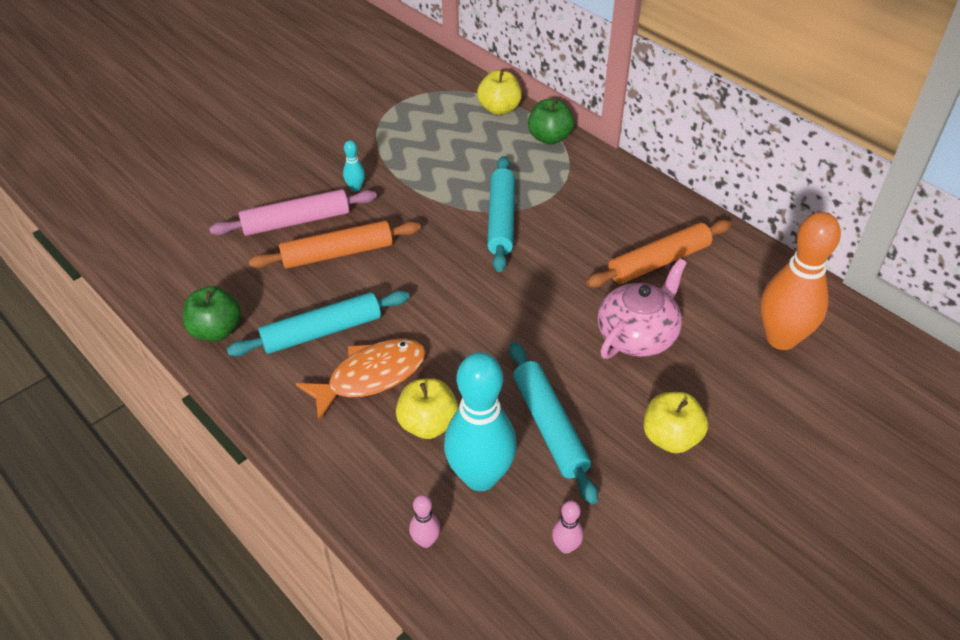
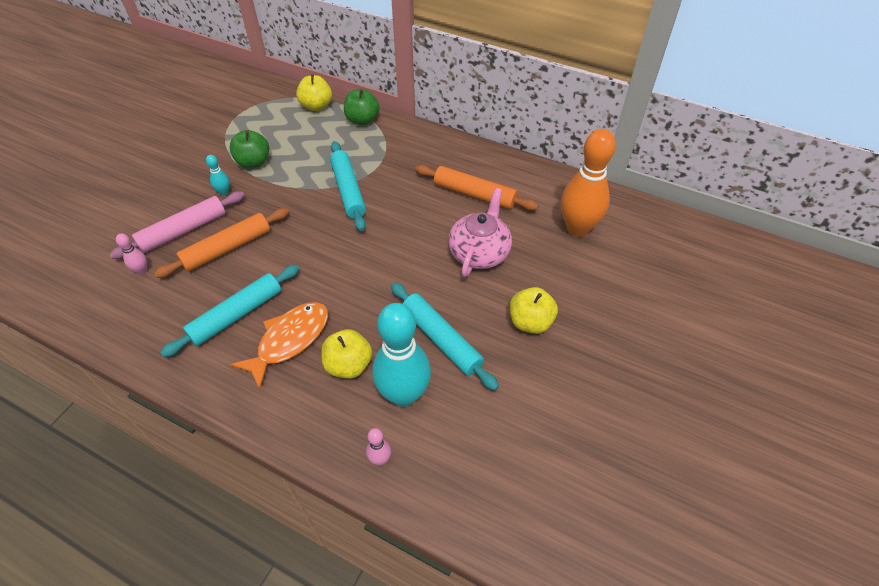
camera: 20 degrees left, 5 degrees up
(216, 330) = (145, 338): green apple -> green apple (253, 162)
(566, 546) = (486, 428): pink bowling pin -> pink bowling pin (141, 270)
(659, 262) = (474, 194): orange rolling pin -> orange rolling pin turned 75 degrees clockwise

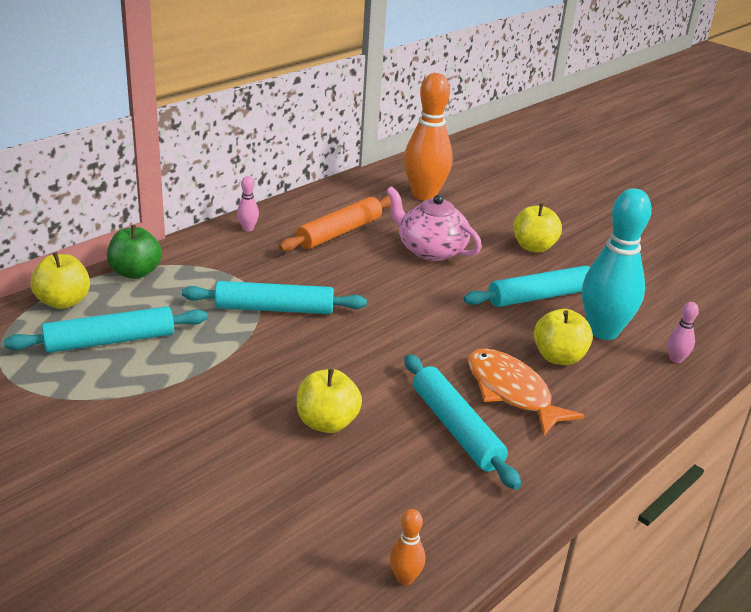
camera: 75 degrees left, 20 degrees down
(90, 317) = (405, 578): none -> orange bowling pin
(141, 270) = (328, 514): pink bowling pin -> pink bowling pin (248, 228)
(183, 230) = (262, 462): pink rolling pin -> none
(224, 192) = (200, 413): turquoise bowling pin -> none
(227, 248) = (327, 423): orange rolling pin -> yellow apple
(253, 162) = (150, 376): green apple -> none
(283, 136) = (110, 341): none -> turquoise rolling pin

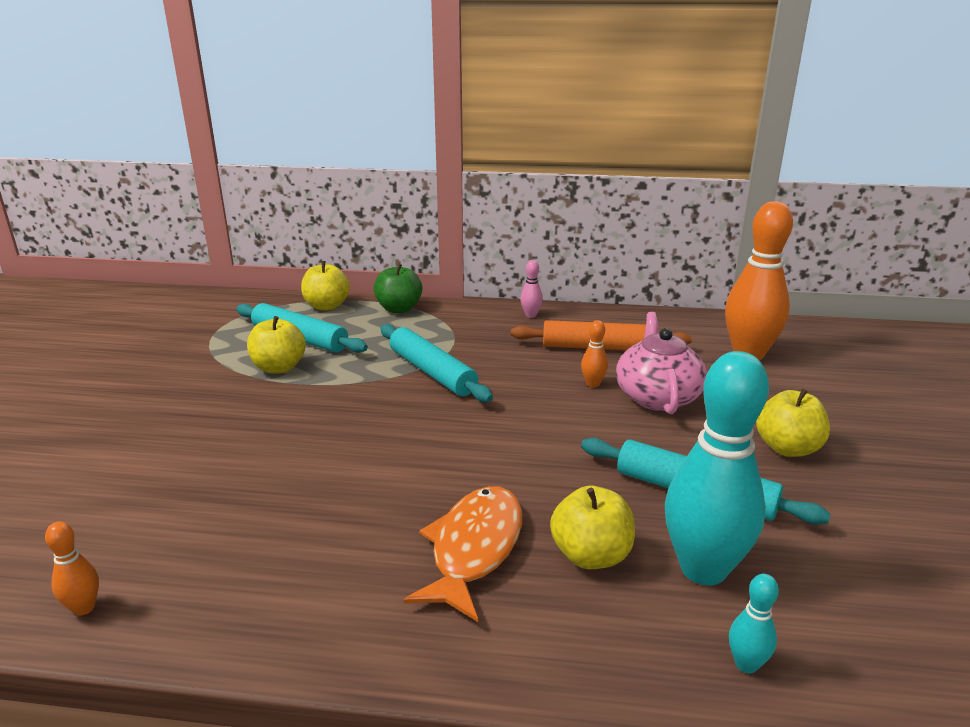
camera: 55 degrees right, 5 degrees down
(327, 423) = (292, 464): yellow apple -> yellow apple (279, 368)
(384, 261) = (593, 384): none -> orange bowling pin
(456, 428) = (362, 539): turquoise rolling pin -> none
(676, 359) = (746, 664): pink bowling pin -> turquoise bowling pin

